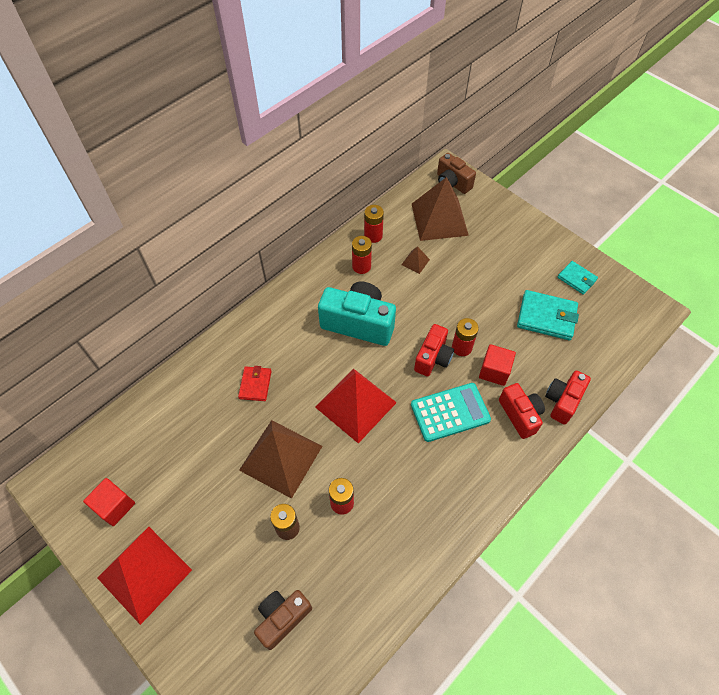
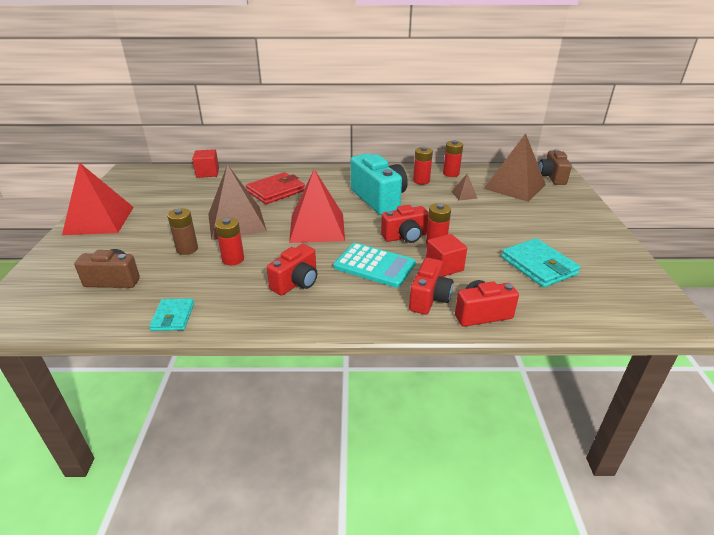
camera: 45 degrees right, 25 degrees down
(115, 506) = (135, 192): red cube -> red cube (207, 173)
(255, 385) = (276, 191): red wallet -> red wallet, size x1.65
(421, 482) = (296, 283): none -> red camera
(576, 279) = (603, 262): turquoise wallet -> turquoise wallet (173, 317)

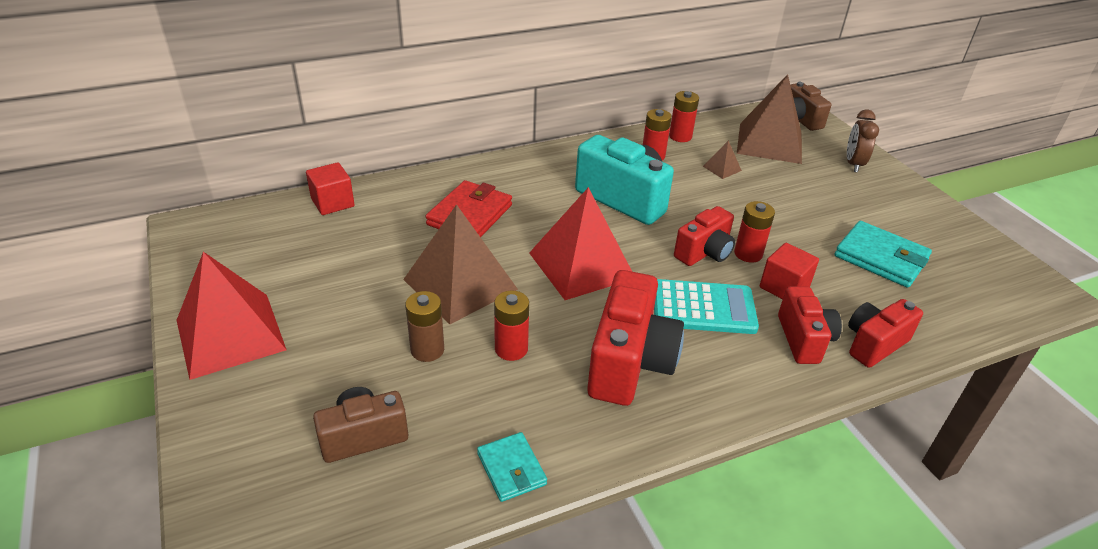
camera: 25 degrees left, 5 degrees up
(296, 283) = (629, 362): red camera -> red camera, size x1.62
(571, 208) = (853, 164): none -> brown clock

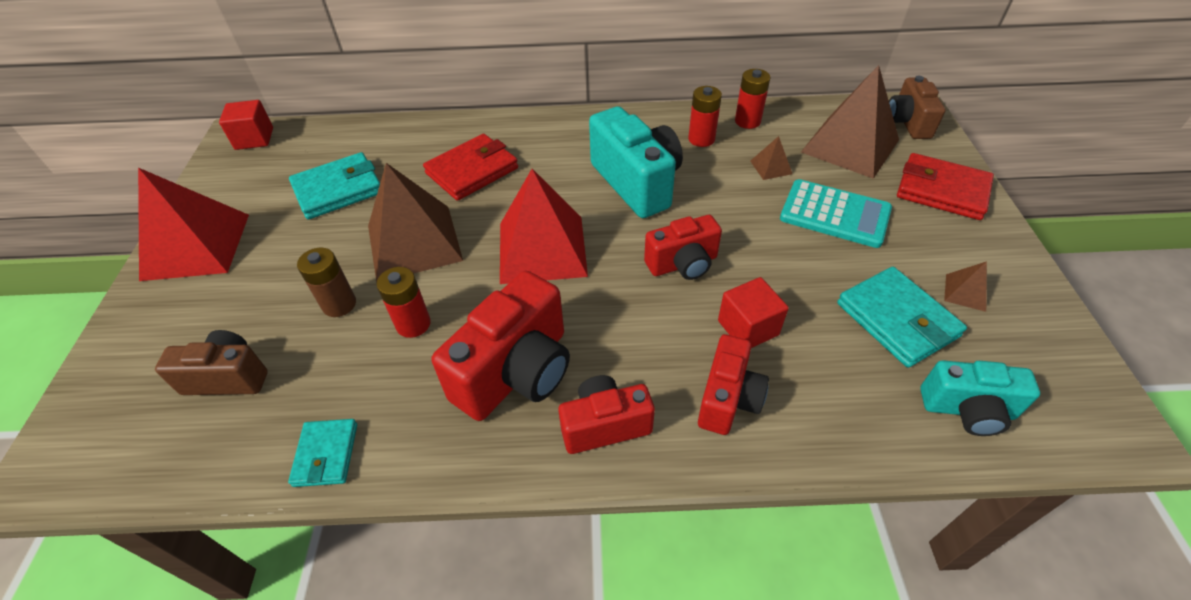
camera: 25 degrees right, 10 degrees up
(332, 203) = (361, 135): red cube -> red cube (254, 139)
(347, 255) = (338, 190): none -> turquoise wallet
(703, 308) = (637, 329): turquoise calculator -> turquoise calculator (835, 214)
(748, 254) = (732, 277): red battery -> none
(853, 164) = (941, 190): brown clock -> red wallet
(874, 344) = (812, 429): red camera -> red camera (605, 425)
(912, 230) = (965, 292): none -> brown pyramid
(961, 305) = (967, 410): none -> turquoise camera

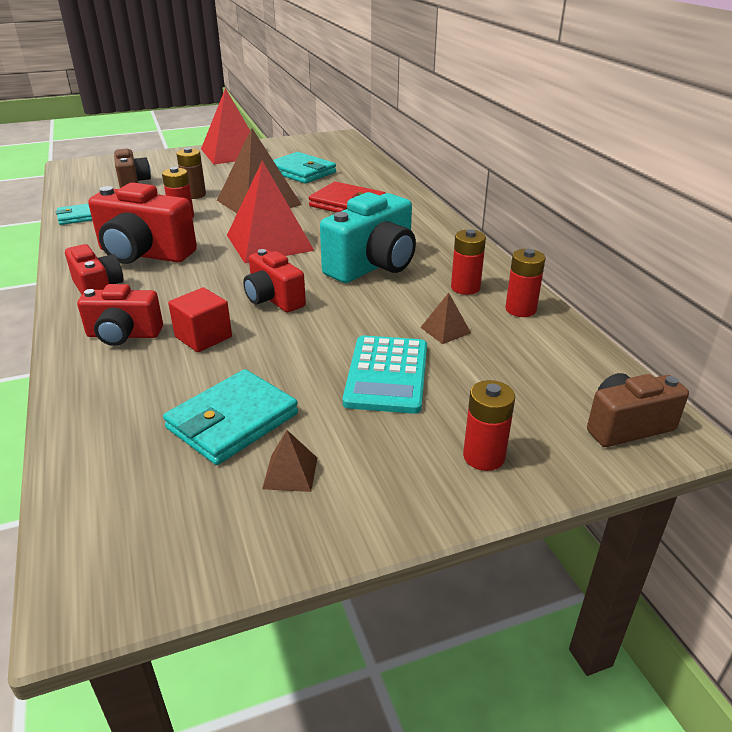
camera: 70 degrees right, 15 degrees down
(254, 139) = (340, 141): red cube -> none
(850, 146) = (529, 380): brown pyramid -> none
(941, 190) = (484, 457): red wallet -> red battery
(967, 410) = (114, 469): turquoise camera -> none

